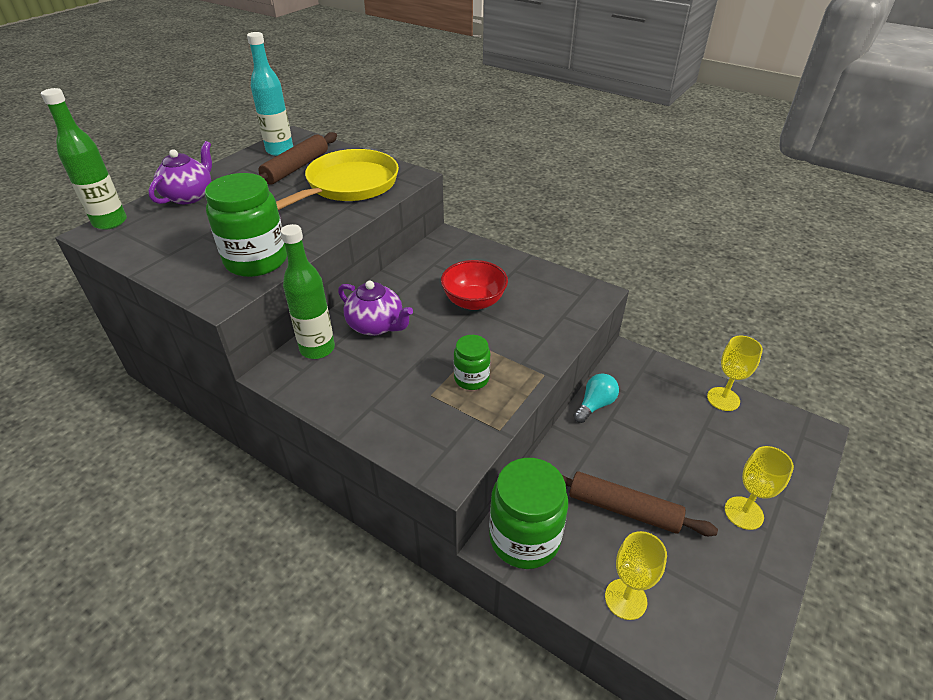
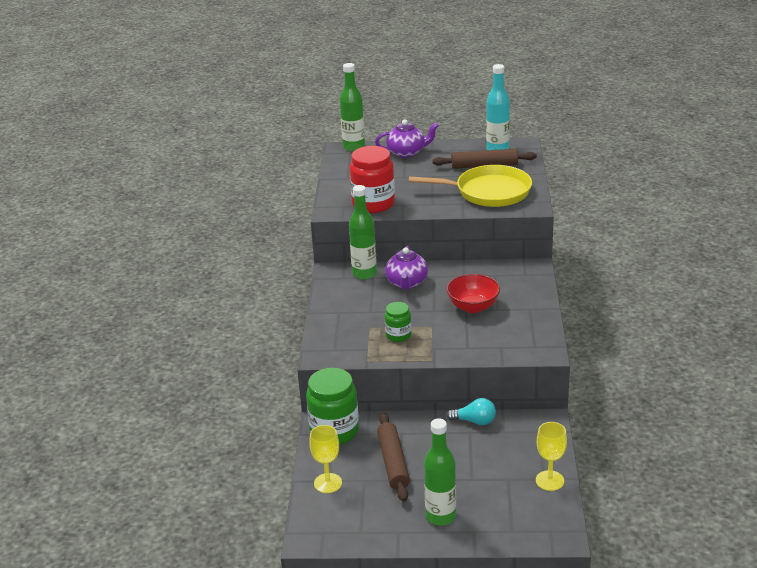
camera: 60 degrees right, 10 degrees down
(256, 260) = (373, 204): green jar -> red jar
(743, 513) = (440, 516): yellow goblet -> green bottle

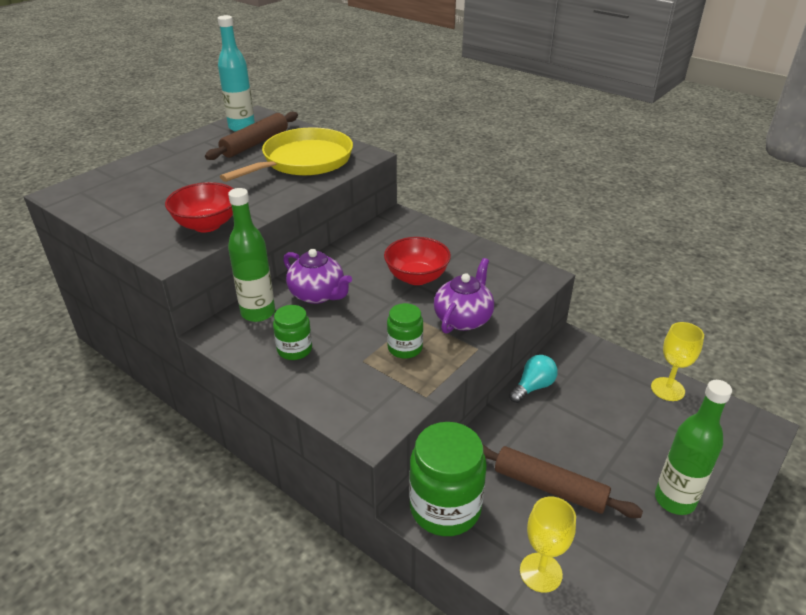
camera: 55 degrees left, 5 degrees up
(350, 302) = (294, 349): none -> green jar
(354, 147) = (75, 185): green bottle -> none
(373, 204) = (207, 225): red jar -> red bowl
(407, 152) = (151, 165): purple teapot -> purple teapot (463, 319)

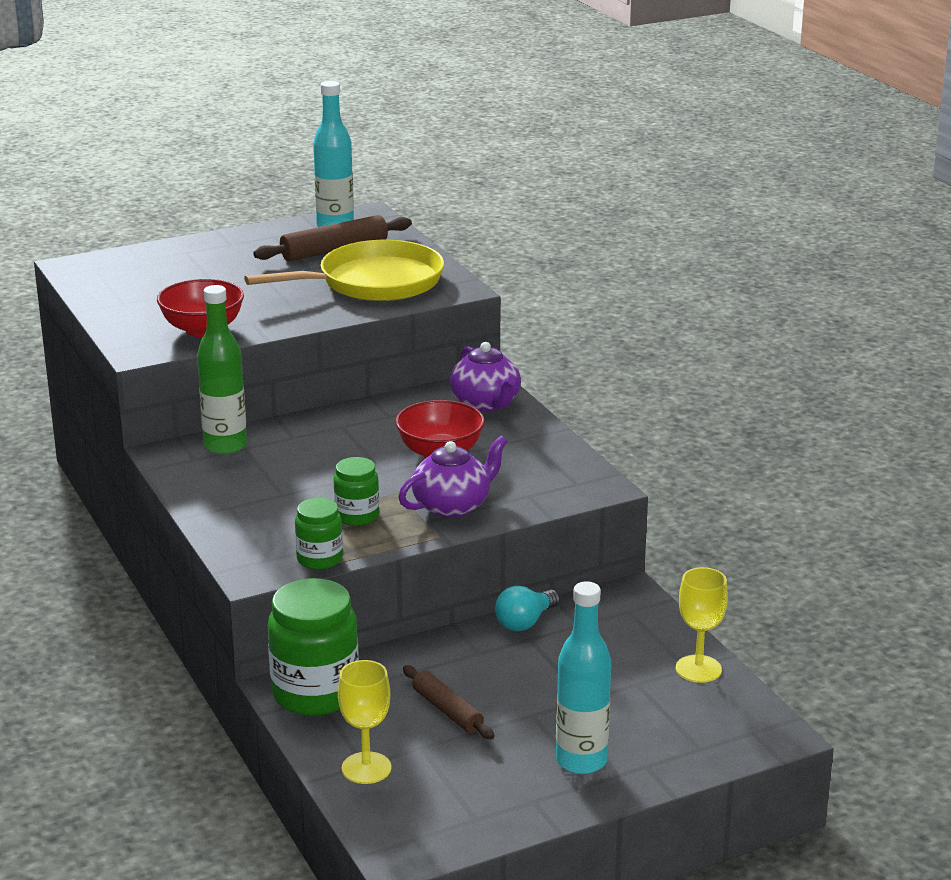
camera: 25 degrees right, 10 degrees down
(294, 349) = (236, 488): green jar -> green jar (319, 559)
(318, 294) = (307, 444): purple teapot -> purple teapot (486, 403)
(533, 387) = (525, 622): turquoise light bulb -> turquoise light bulb turned 150 degrees clockwise
(549, 487) = (447, 710): brown rolling pin -> brown rolling pin, size x0.66
(674, 500) = (581, 761): green bottle -> turquoise bottle

